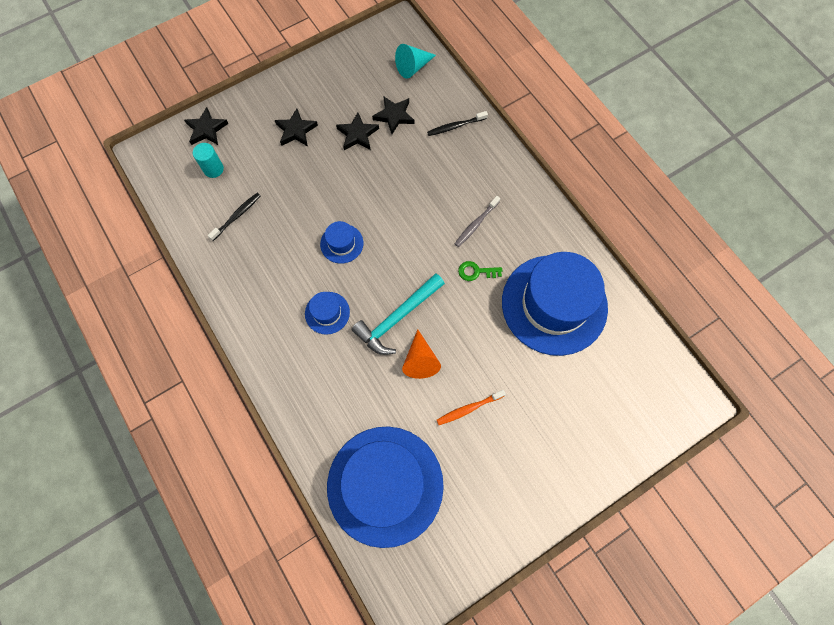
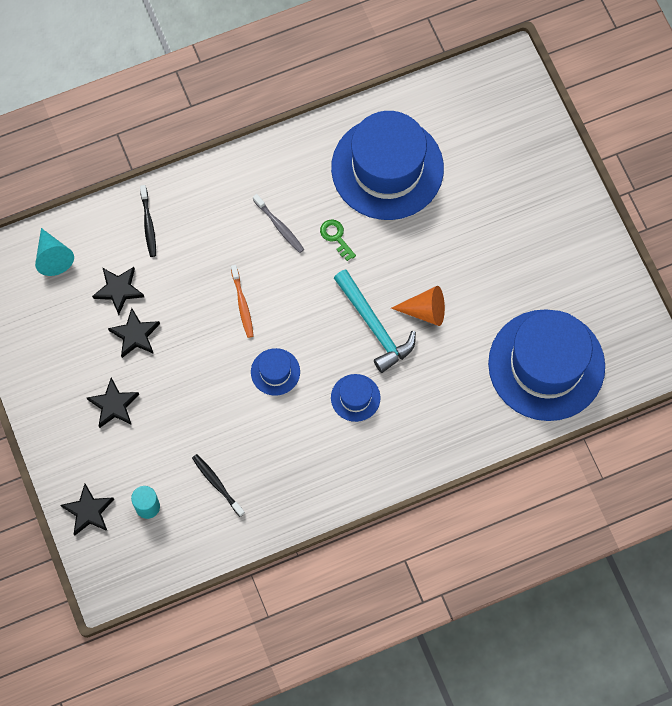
camera: 80 degrees left, 0 degrees up
(469, 408) = (483, 273): orange toothbrush -> orange toothbrush (242, 304)
(476, 272) = (336, 237): green key -> green key turned 135 degrees clockwise

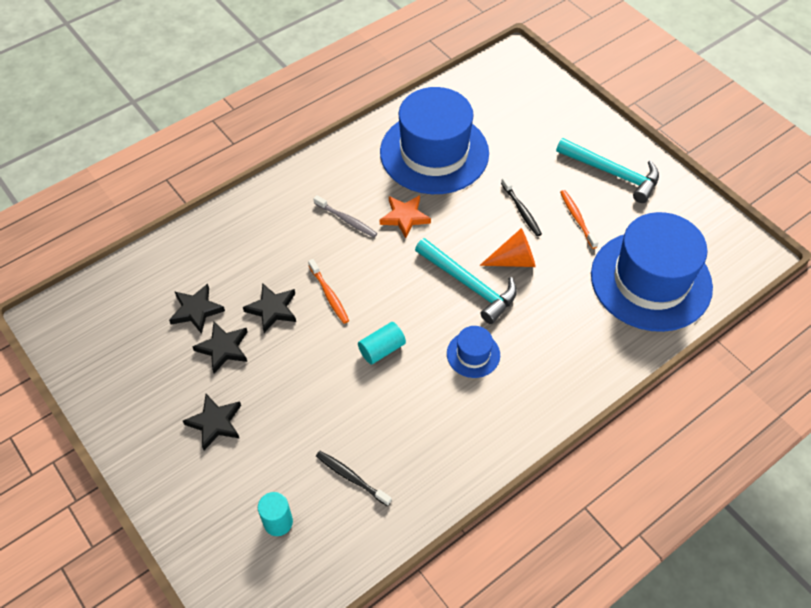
camera: 15 degrees left, 15 degrees down
(53, 257) = (120, 295): turquoise cone -> none
(88, 511) = (210, 545): black star -> black star (272, 309)
(148, 224) = (214, 246): black toothbrush -> black toothbrush (521, 210)
(275, 372) = (382, 349): blue hat -> turquoise cylinder
(336, 237) = (405, 217): green key -> orange star
(502, 280) = (577, 218): none -> orange toothbrush
(557, 237) = (612, 173): none -> turquoise hammer

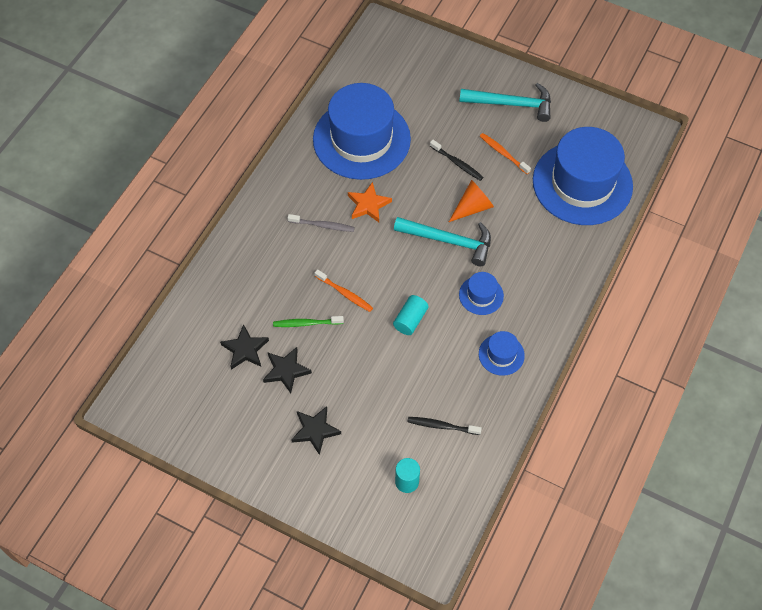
camera: 25 degrees left, 5 degrees up
(272, 309) = (306, 323): black star -> green toothbrush
(461, 427) = (501, 354): none -> blue hat

